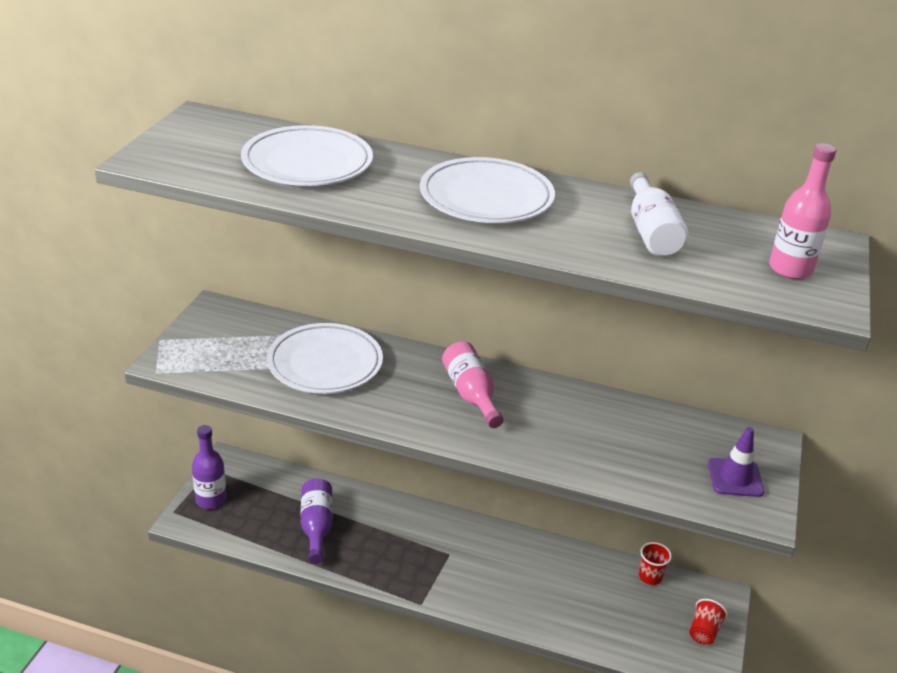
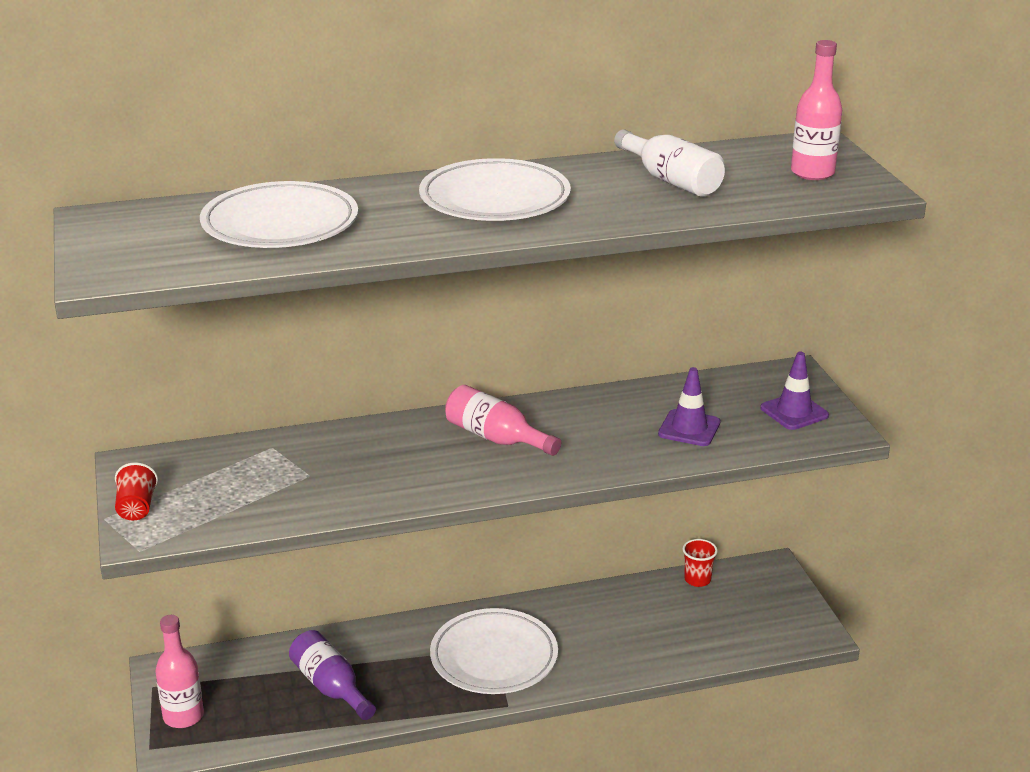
camera: 30 degrees left, 5 degrees down
(211, 500) = (183, 716): purple bottle -> pink bottle
(325, 363) = (318, 468): white plate -> white plate (494, 657)
(629, 453) = (689, 428): none -> purple traffic cone
(704, 631) = (782, 603): red cup -> red cup (136, 508)

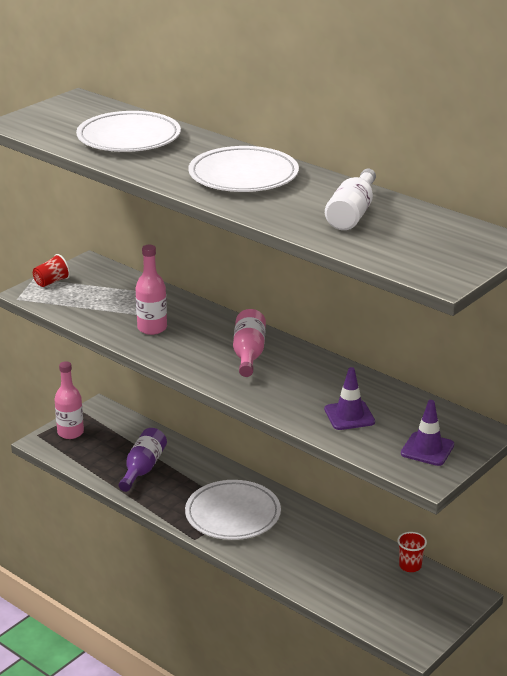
camera: 55 degrees right, 0 degrees up
(812, 173) = (440, 252): pink bottle -> pink bottle (152, 328)

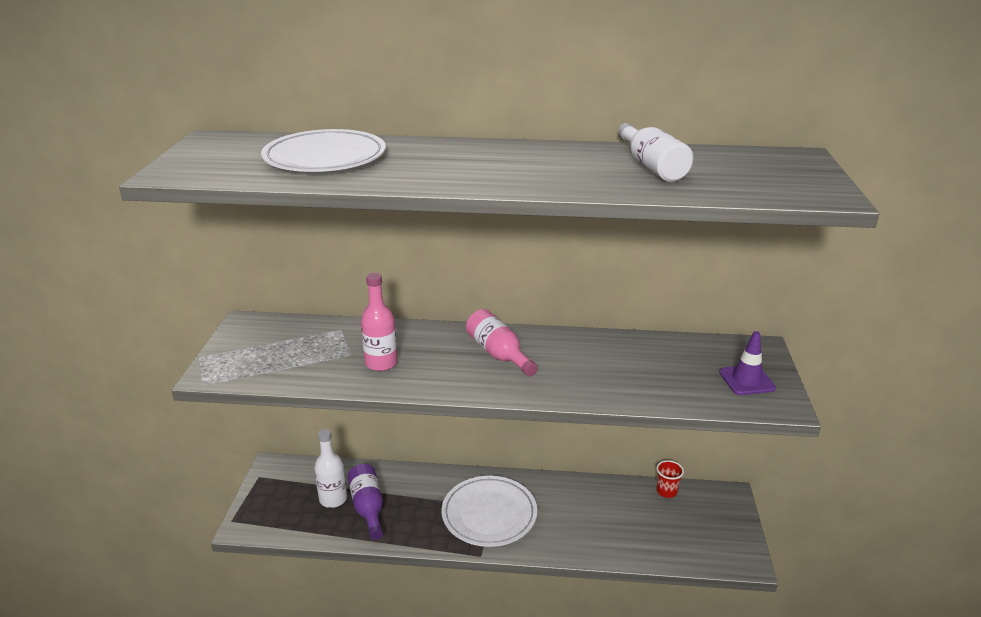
camera: 35 degrees left, 0 degrees up
(51, 282) = (224, 354): red cup -> none
(70, 432) = (265, 503): pink bottle -> none
(123, 451) = (333, 499): none -> white bottle
(243, 176) = (498, 162): white plate -> none
(349, 416) = (652, 376): purple traffic cone -> none

